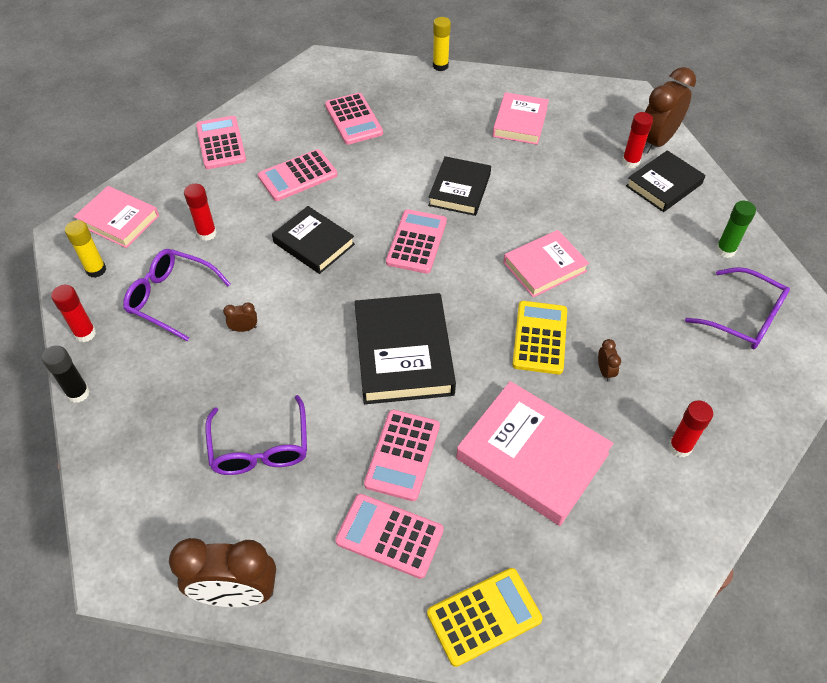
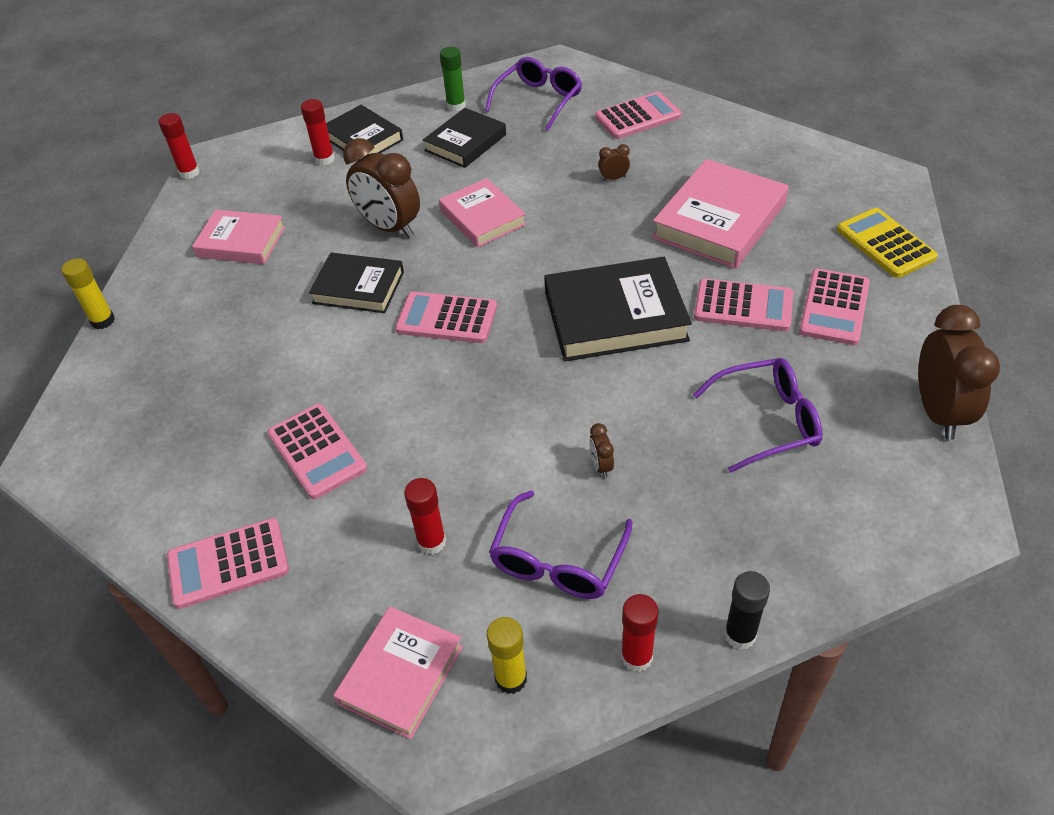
camera: 90 degrees left, 5 degrees down
(314, 243) = (450, 415): black book -> black book (465, 142)
(353, 119) = (202, 403): pink calculator -> pink calculator (638, 117)
(539, 338) = (579, 219): yellow calculator -> none
(656, 141) = (294, 142): brown clock -> brown clock (389, 227)
(680, 447) = (686, 139): red glue stick -> red glue stick (189, 173)

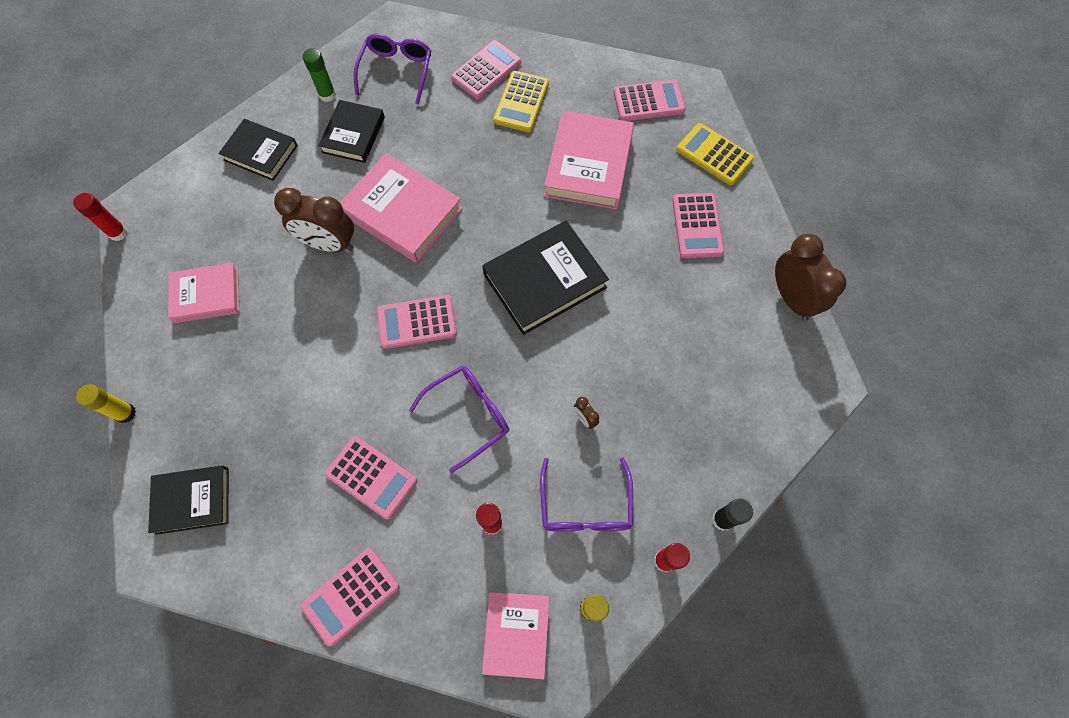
camera: 25 degrees left, 20 degrees up
(324, 159) = (237, 185): red glue stick -> none
(358, 287) = (331, 313): black book -> black book (193, 500)
(482, 217) = (402, 212): pink book -> pink book, size x1.56
(613, 178) = (491, 142): brown clock -> none
(665, 150) = (521, 102): none -> yellow calculator
(743, 306) = (633, 243): pink calculator -> pink calculator (648, 101)
(766, 421) = (683, 342): purple glasses -> purple glasses (468, 415)

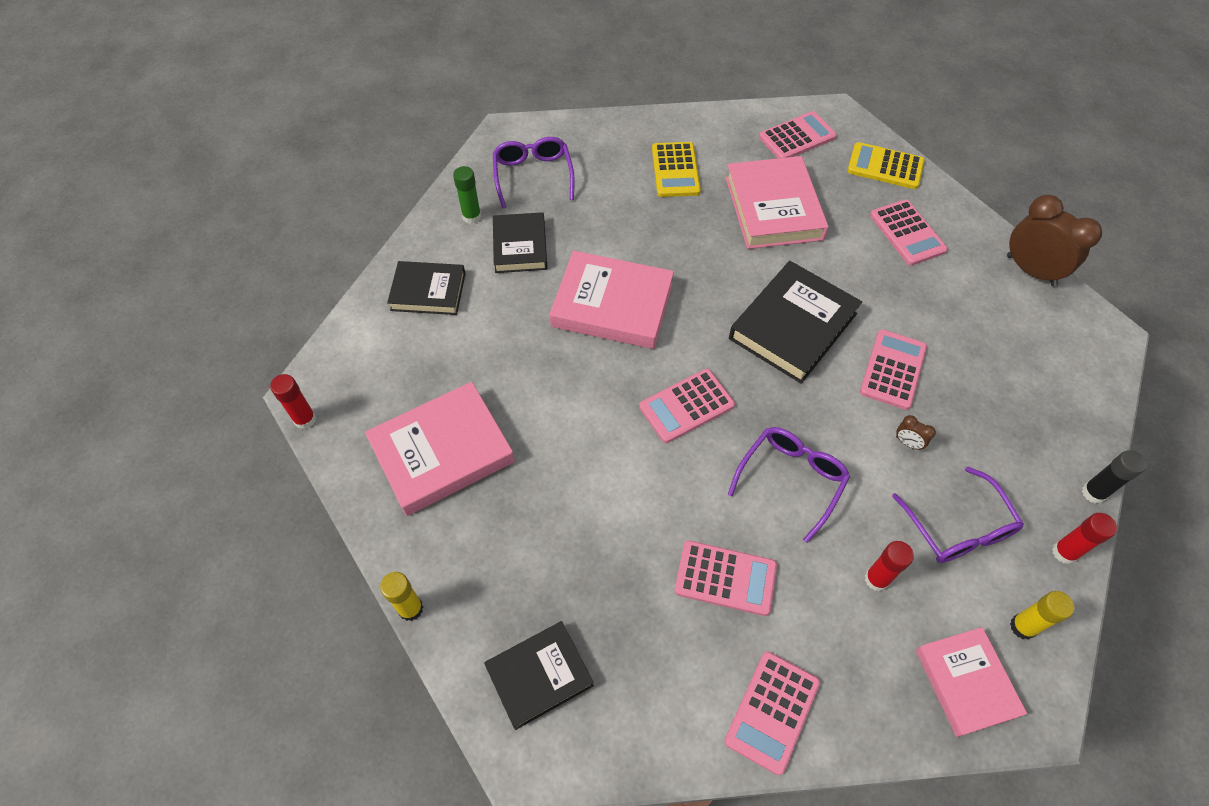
camera: 20 degrees left, 10 degrees down
(206, 295) = (442, 452): pink book -> pink book, size x1.56
(329, 244) = (551, 359): brown clock -> none
(486, 70) = (624, 151): pink calculator -> pink calculator (892, 370)

